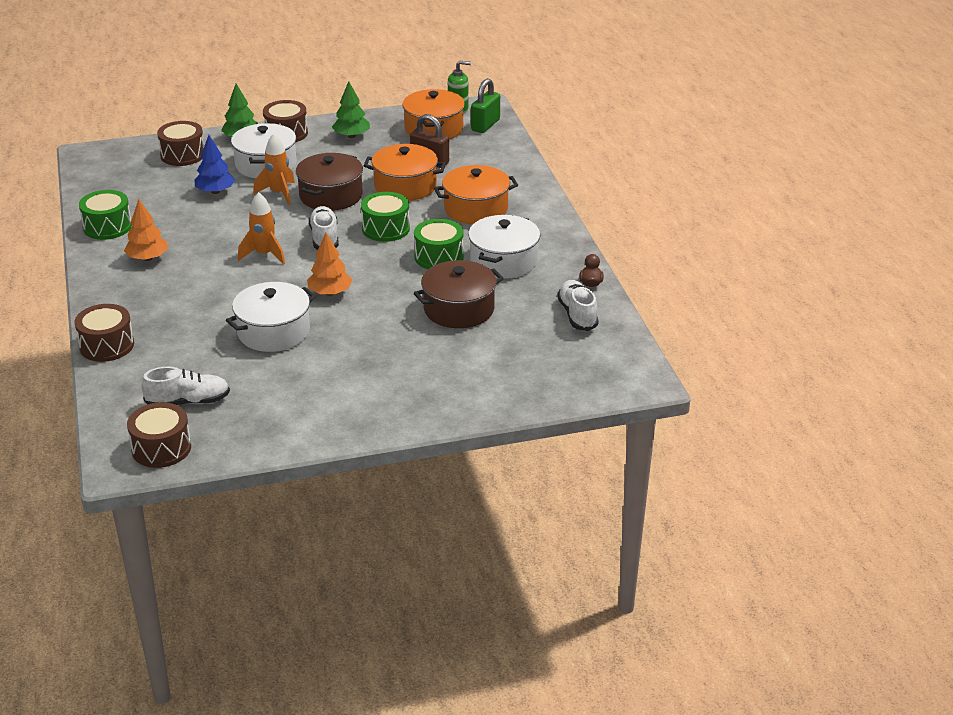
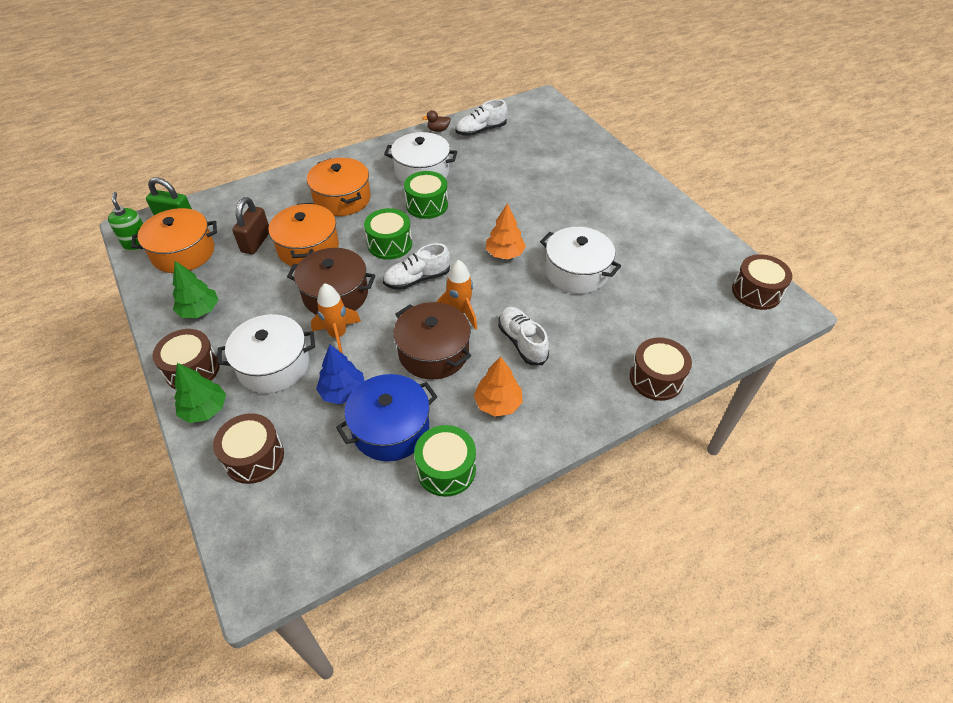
camera: 105 degrees left, 15 degrees up
(163, 208) = (391, 428): none -> blue pot
(188, 402) = (695, 295): white shoe -> white shoe (522, 342)
(459, 309) = (497, 182): brown pot -> brown pot (433, 352)

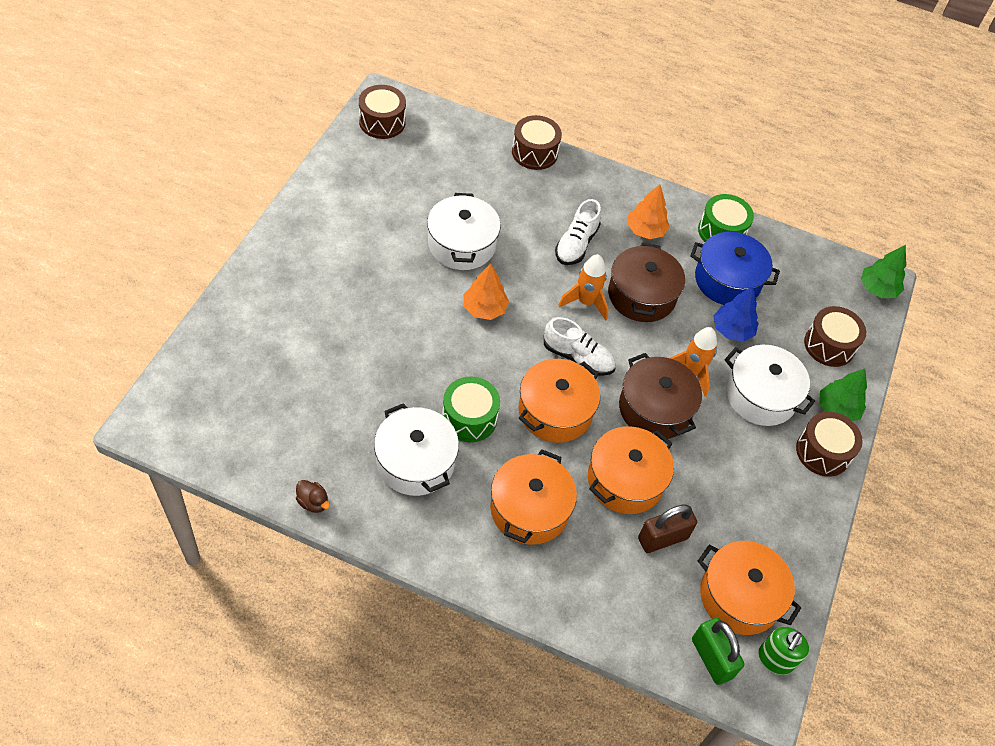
camera: 135 degrees left, 5 degrees up
(200, 311) = (776, 505): green tree -> green tree (877, 289)
(390, 244) = (555, 411): green drum -> orange pot
(481, 130) = (279, 452): white shoe -> none

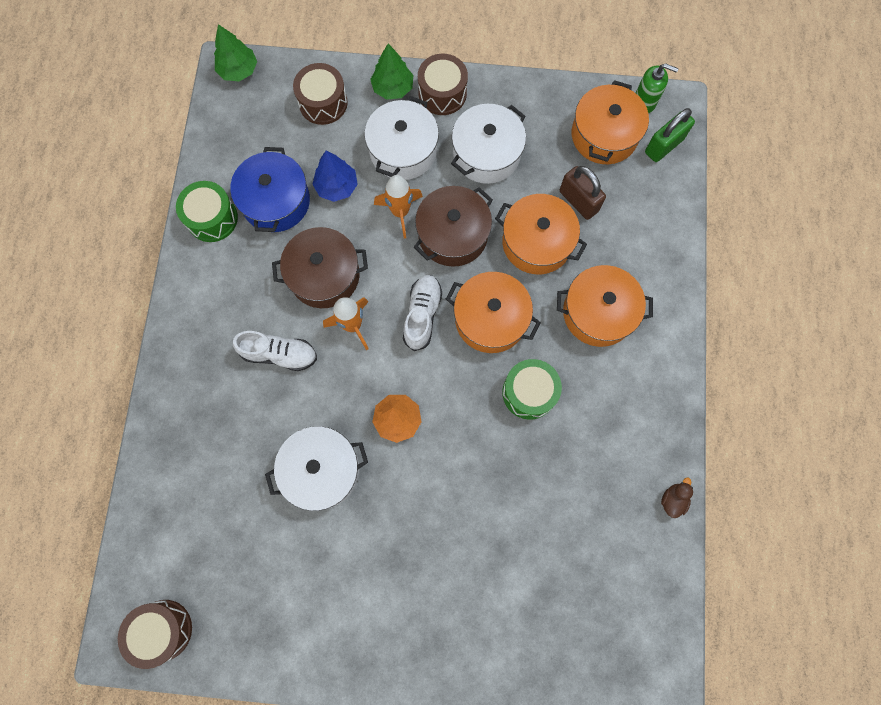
camera: 100 degrees left, 20 degrees up
(415, 462) = (594, 424): white pot -> white pot (486, 154)
(534, 152) = (157, 435): brown drum -> none
(645, 230) = (236, 291): orange tree -> none

